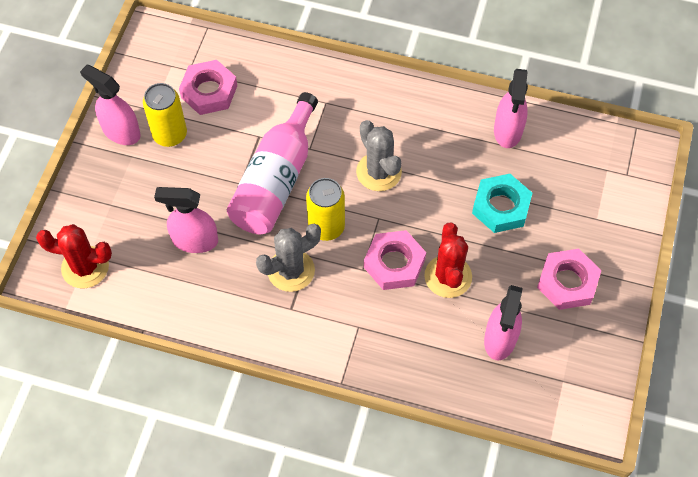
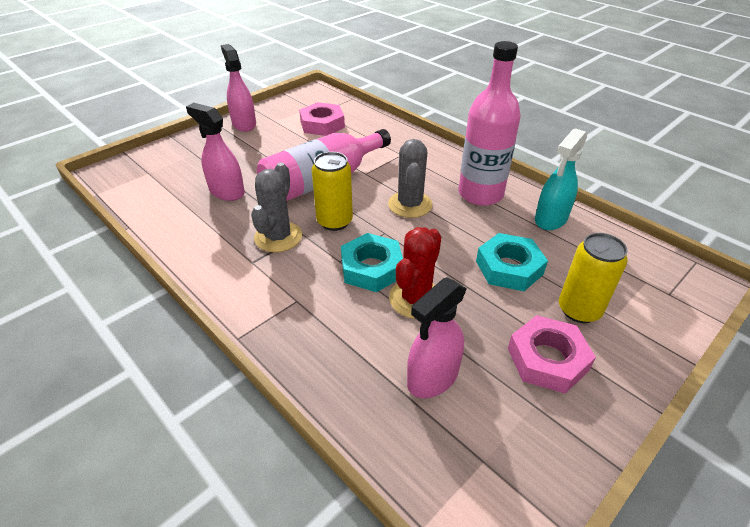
camera: 30 degrees right, 20 degrees down
(85, 267) = (137, 178): red cactus -> none
(170, 135) = (273, 135): yellow can -> yellow can (579, 310)
(291, 270) = (278, 237): grey cactus -> grey cactus turned 75 degrees counterclockwise
(394, 263) = (371, 268): pink nut -> turquoise nut
(433, 126) = (480, 194): none -> pink bottle
(508, 131) = (550, 219): pink spray bottle -> turquoise spray bottle

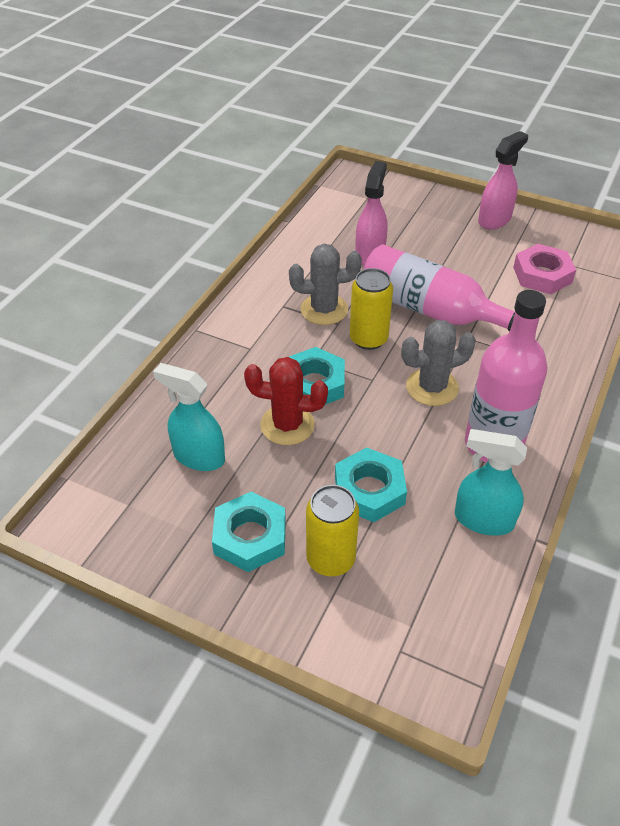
camera: 70 degrees right, 5 degrees up
(432, 378) = (198, 456): pink spray bottle -> turquoise spray bottle
(547, 359) = (250, 537): pink nut -> turquoise nut

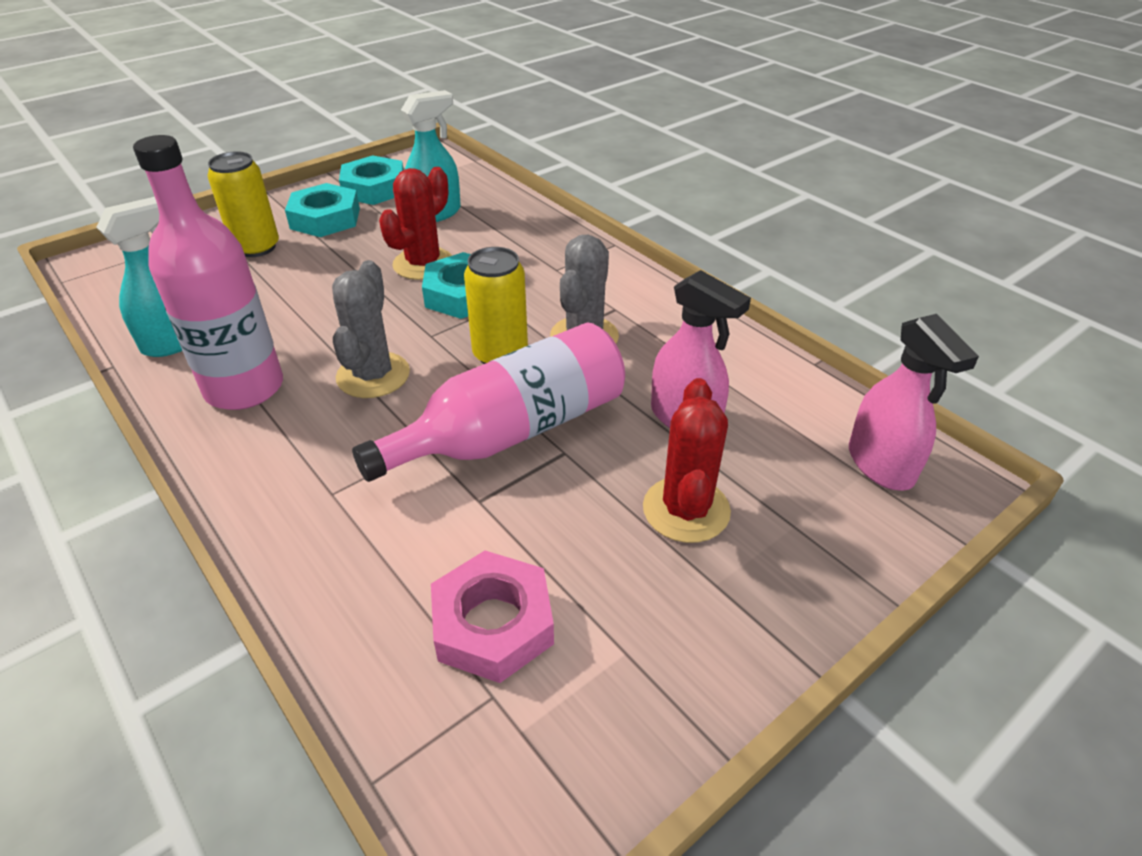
camera: 115 degrees right, 5 degrees down
(369, 490) = (294, 286): turquoise nut -> turquoise nut (374, 188)
(433, 240) = (686, 510): none -> red cactus
(494, 220) = (713, 642): pink spray bottle -> pink spray bottle (880, 465)

